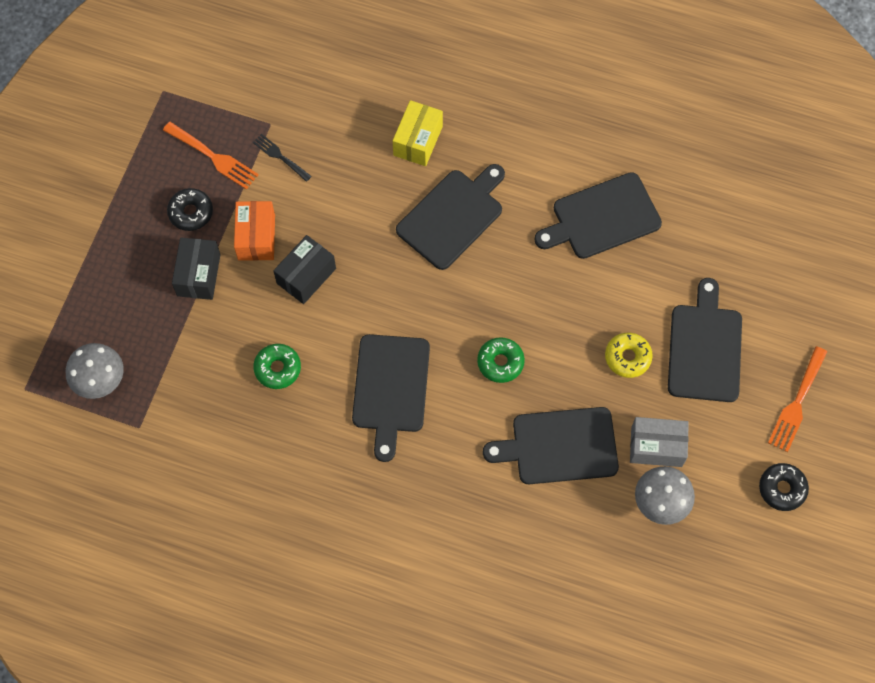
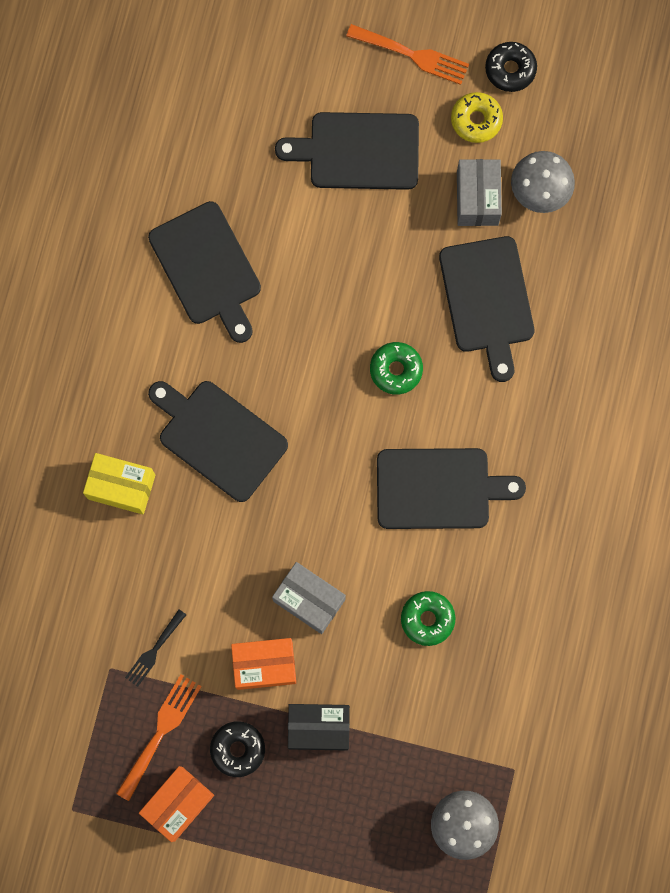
camera: 95 degrees left, 10 degrees up
(154, 166) = (178, 804): none -> orange box
(306, 276) = (309, 600): black box -> grey box
(627, 357) = (377, 233): yellow donut -> yellow donut (476, 120)

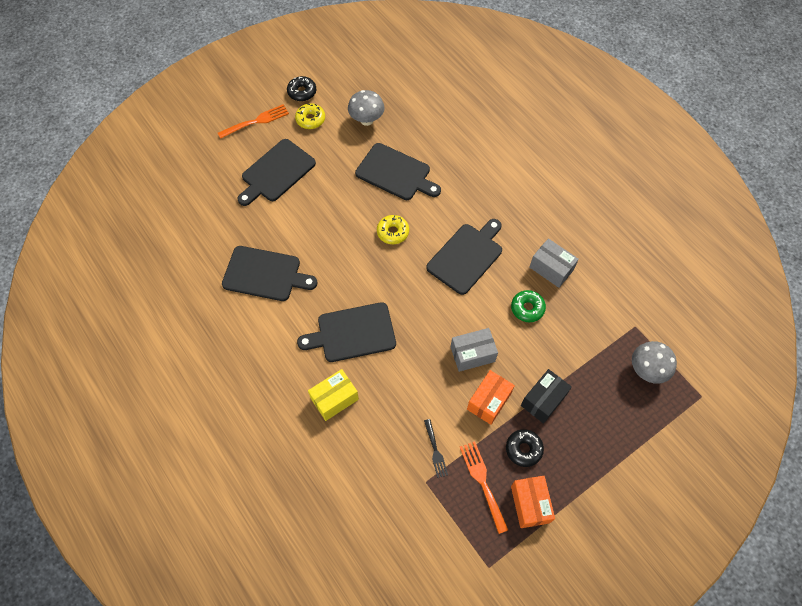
camera: 50 degrees left, 15 degrees down
(396, 370) = (393, 232): green donut -> yellow donut
(477, 198) = (345, 144): grey box -> grey box (551, 268)

